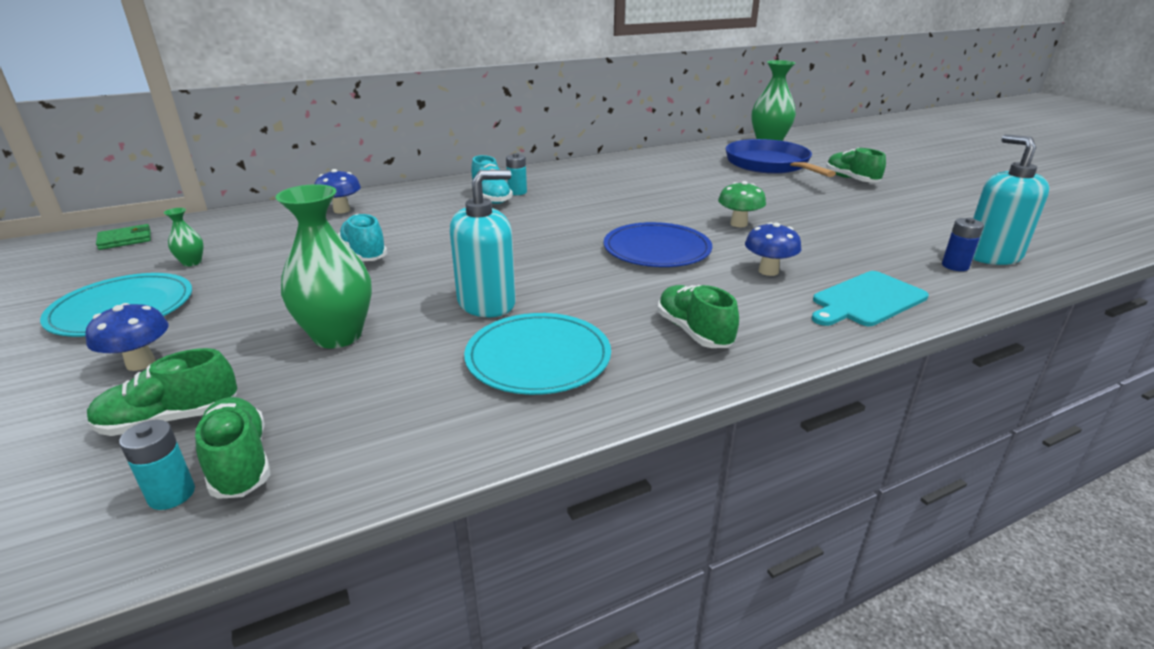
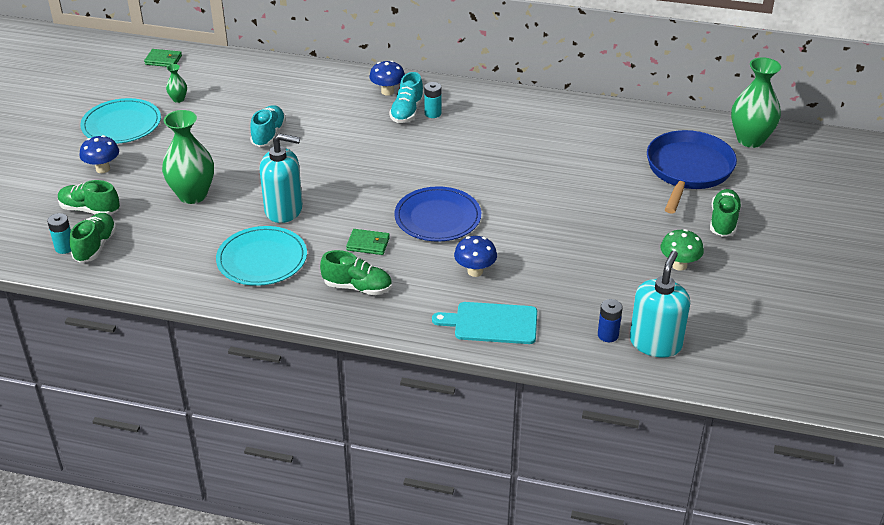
camera: 40 degrees right, 10 degrees up
(341, 210) = (300, 83): blue mushroom -> blue mushroom (387, 92)
(632, 293) = (368, 244): none -> green wallet
(694, 332) = (357, 287): green shoe -> green shoe turned 90 degrees clockwise
(738, 224) = (533, 222): green mushroom -> green mushroom (679, 265)

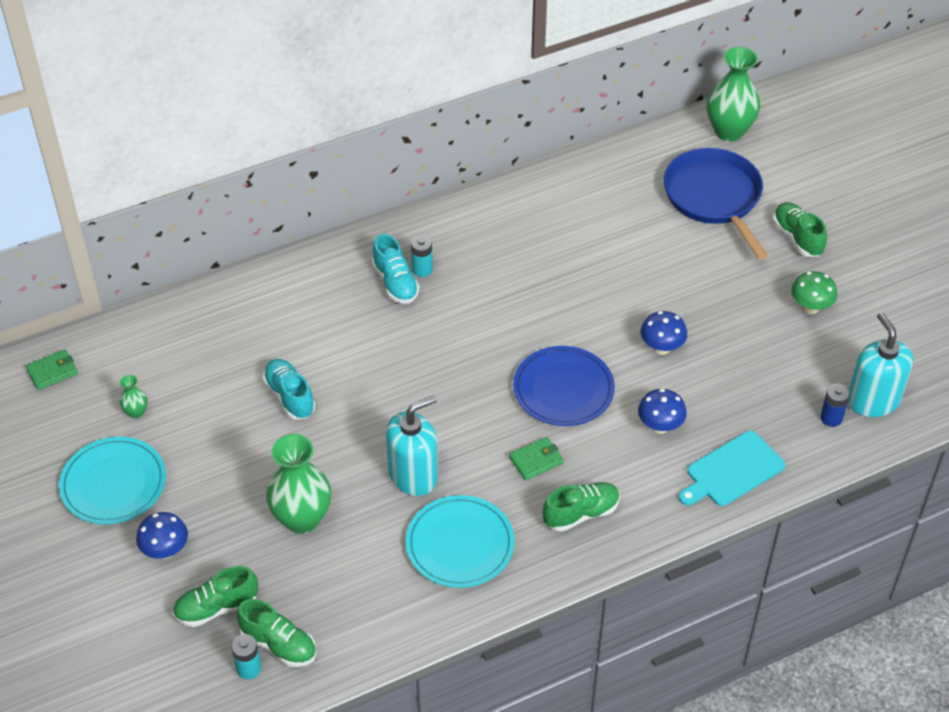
camera: 40 degrees left, 10 degrees up
(95, 246) = (279, 644): green shoe -> green shoe turned 150 degrees clockwise
(387, 92) = (347, 269): blue mushroom -> blue mushroom (661, 348)

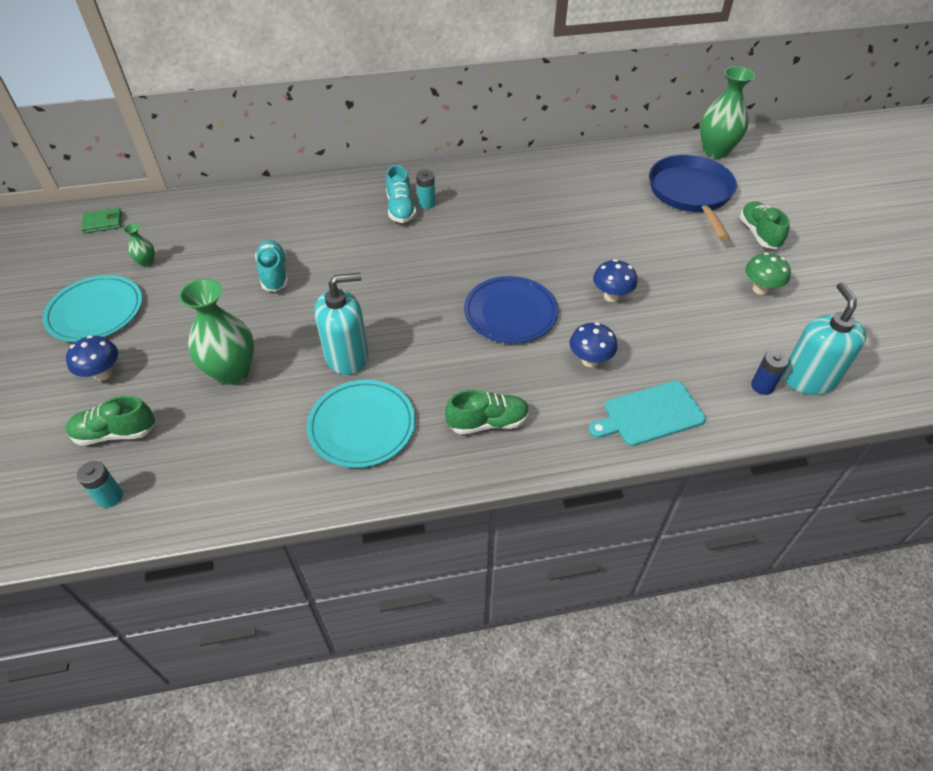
camera: 15 degrees right, 0 degrees up
(279, 644) = (150, 480): green shoe -> none
(536, 460) = (463, 366): green wallet -> none

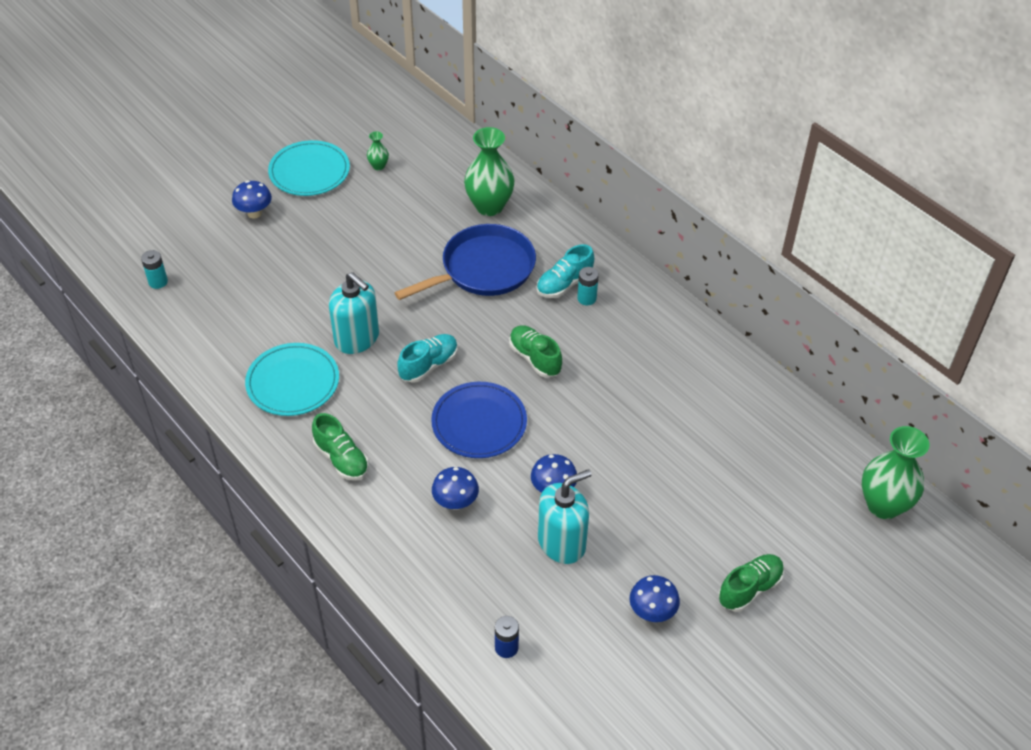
camera: 60 degrees right, 0 degrees up
(103, 222) = (404, 114): green wallet -> none
(115, 433) = (208, 252): green shoe -> green shoe (535, 358)
(232, 372) = (299, 280): green vase -> green vase (489, 206)
(274, 274) = (418, 246): turquoise shoe -> turquoise shoe (429, 365)
(650, 414) = (417, 568): turquoise cutting board -> none
(690, 194) = (776, 505): blue pan -> blue pan (483, 269)
(760, 289) = (652, 612): green mushroom -> blue mushroom
(808, 379) = (541, 685): turquoise soap dispenser -> turquoise soap dispenser (562, 542)

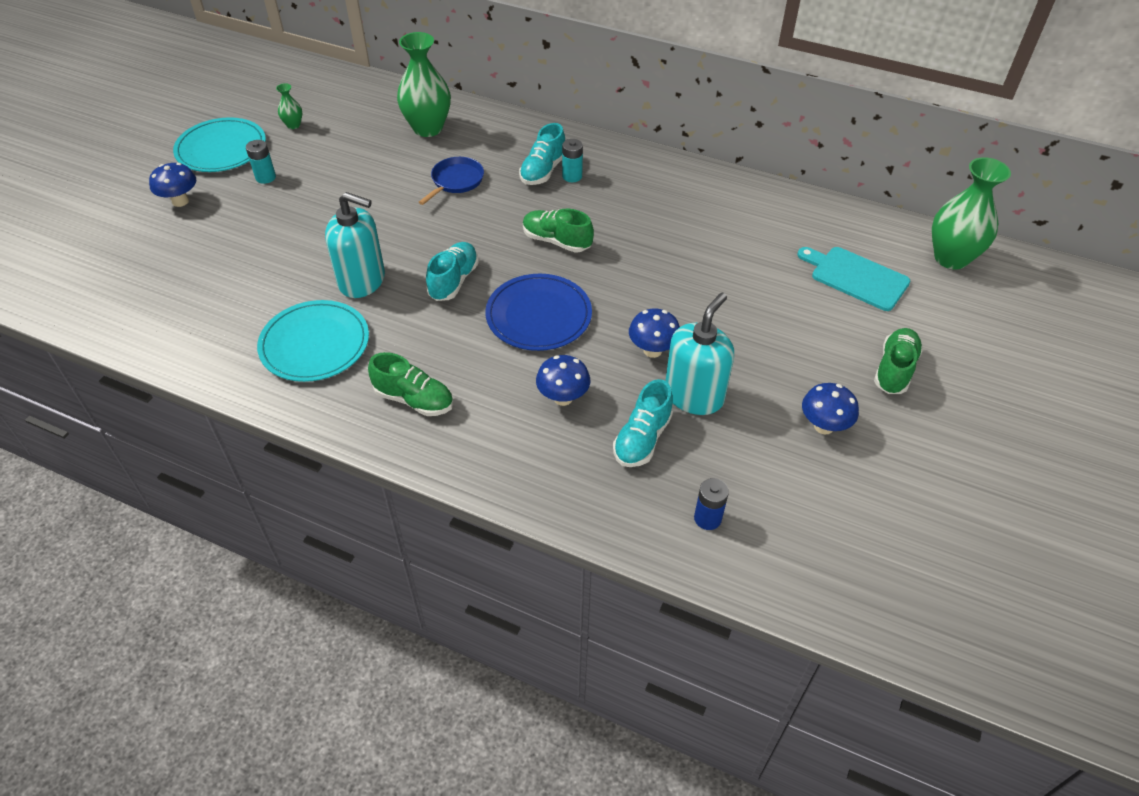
camera: 25 degrees left, 0 degrees up
(158, 282) = (100, 297): turquoise battery -> turquoise battery (265, 177)
(483, 269) = (456, 181): blue pan -> blue pan, size x0.53
(497, 562) = (642, 439): none -> turquoise shoe
(778, 490) = (856, 277): none -> turquoise cutting board

